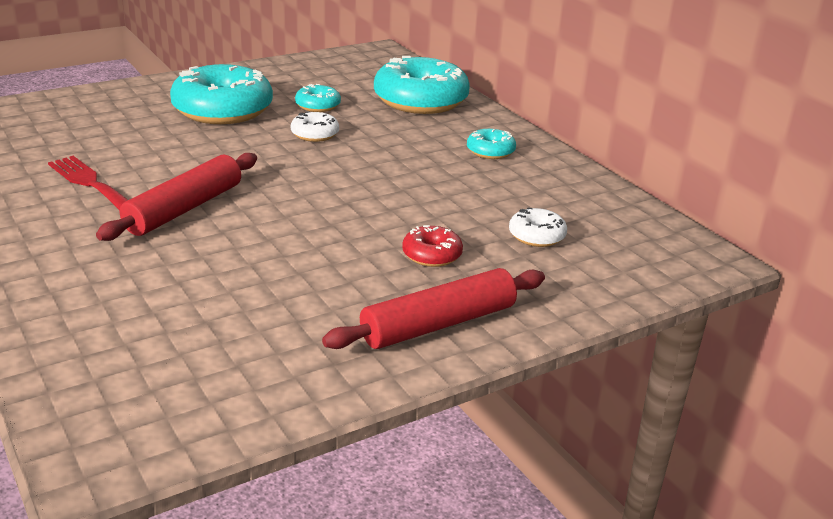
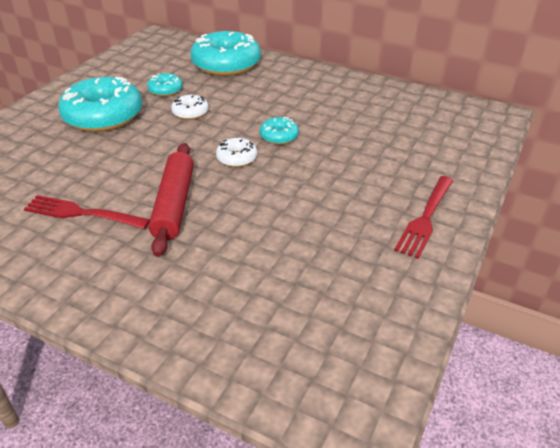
camera: 30 degrees left, 10 degrees up
(432, 255) = (365, 172): red donut -> none
(439, 324) = (425, 217): red rolling pin -> red fork
(490, 151) = (310, 86): turquoise donut -> turquoise donut (279, 136)
(536, 236) = (402, 135): white donut -> white donut (237, 158)

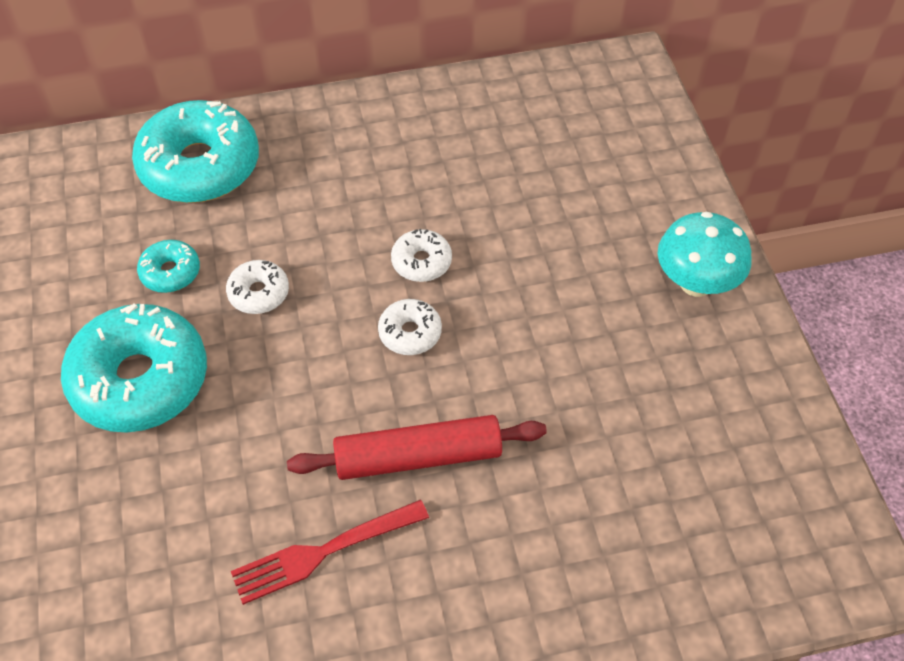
camera: 40 degrees left, 15 degrees up
(174, 204) = (418, 457): red rolling pin -> red rolling pin turned 60 degrees counterclockwise
(279, 136) = (421, 262): turquoise donut -> white donut
(425, 217) = (696, 283): red fork -> turquoise mushroom

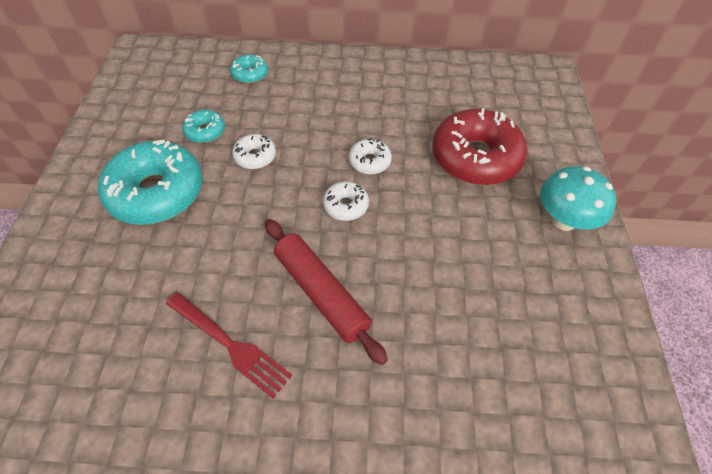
camera: 15 degrees right, 0 degrees up
(200, 166) = (250, 74): turquoise donut -> turquoise donut, size x0.47
(325, 551) = (229, 344): red fork -> red fork turned 135 degrees counterclockwise
(418, 457) = (321, 293): red rolling pin -> red rolling pin turned 45 degrees clockwise
(562, 222) = (475, 157): none -> red donut

